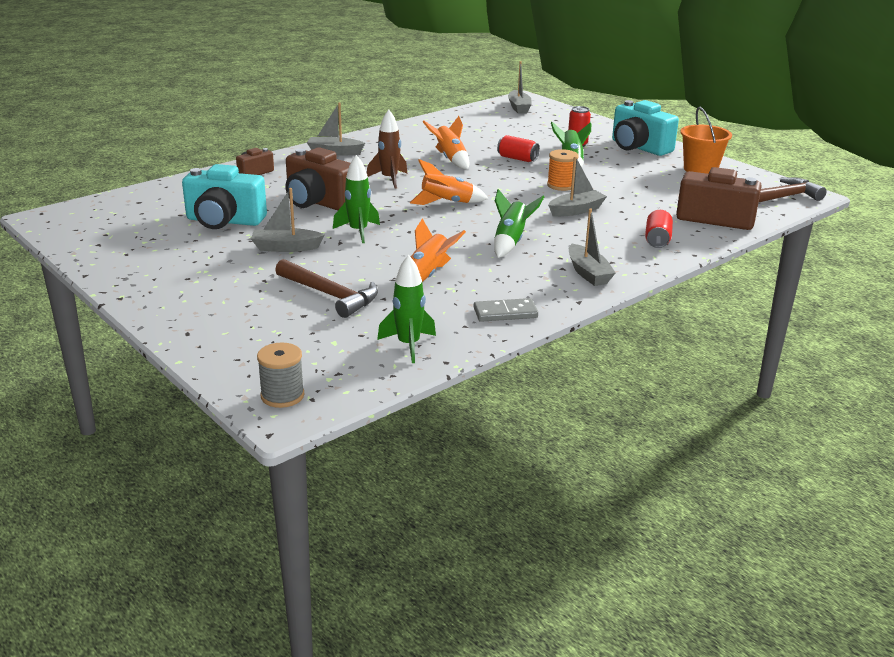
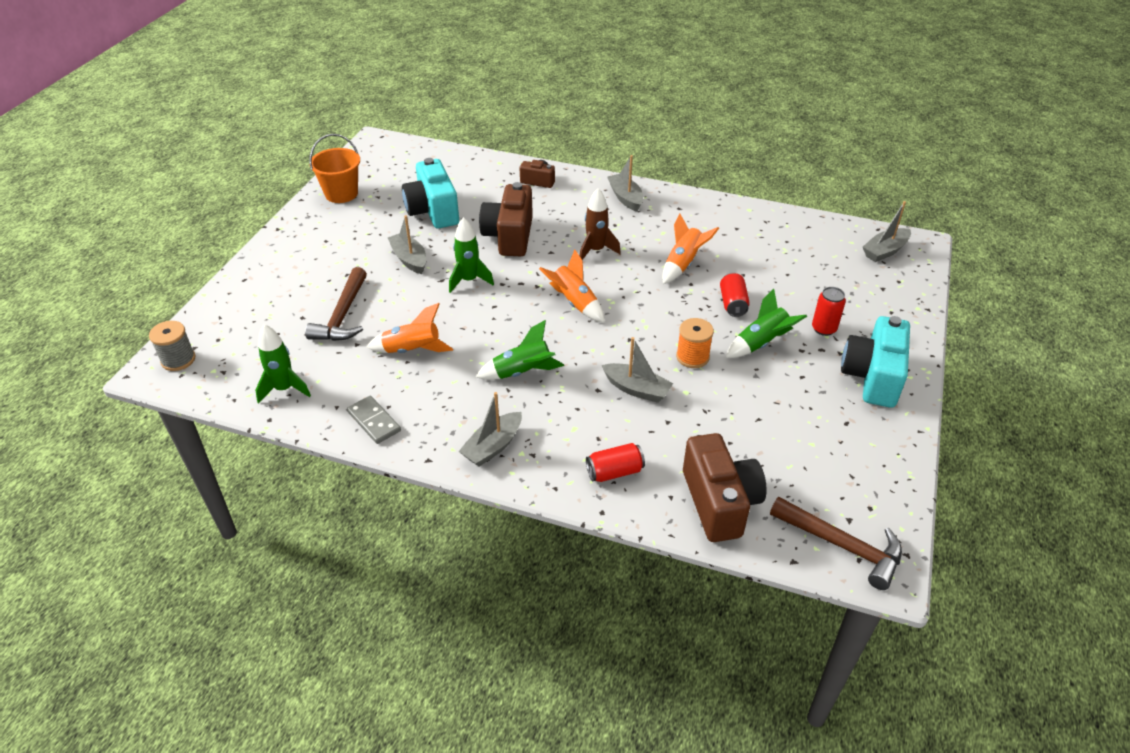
camera: 60 degrees right, 15 degrees up
(700, 169) = (861, 448): orange bucket -> orange bucket (341, 194)

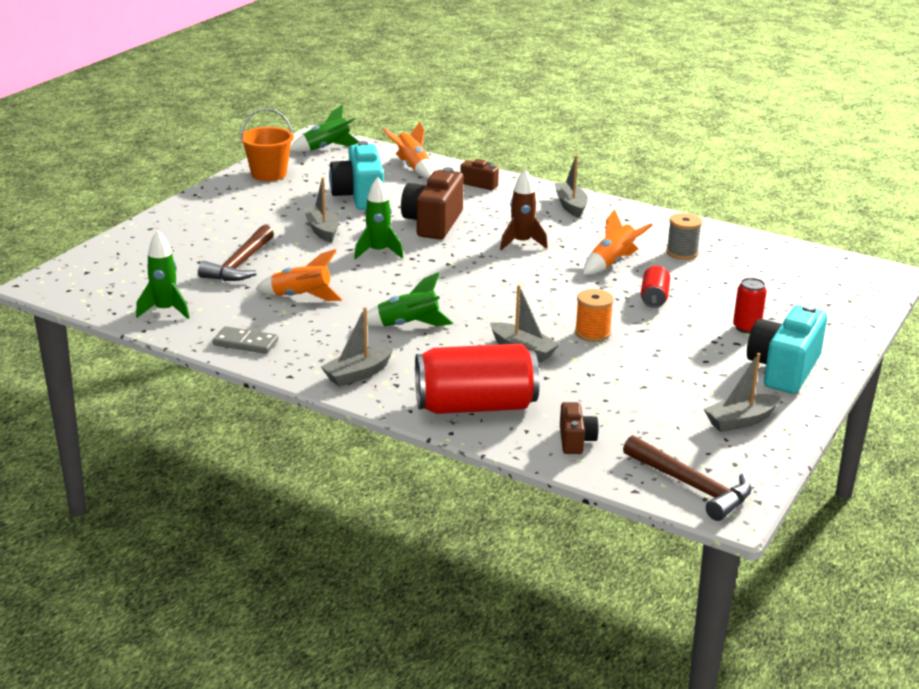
camera: 10 degrees right, 15 degrees down
(178, 360) = (69, 279): grey spool -> grey spool (682, 253)
(374, 421) = (245, 343): grey domino -> grey domino turned 45 degrees counterclockwise
(574, 303) = (483, 280): orange rocket -> orange rocket (412, 167)
(614, 472) = (475, 406): red can -> red can, size x2.08
(719, 502) = (575, 440): brown camera -> brown camera, size x0.52
(761, 343) = (672, 331): green rocket -> green rocket (327, 148)
(885, 251) = (845, 275): grey boat -> grey boat (740, 421)

